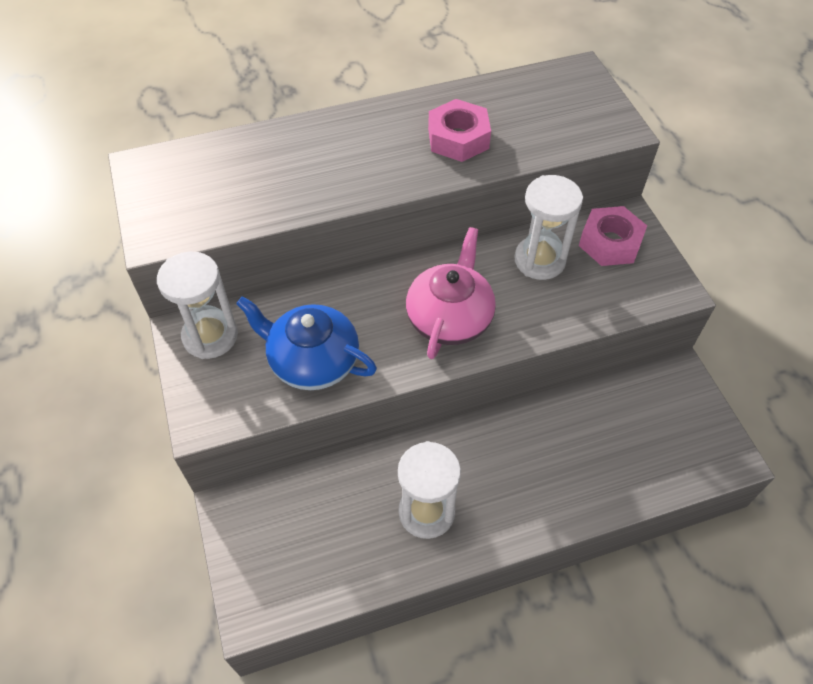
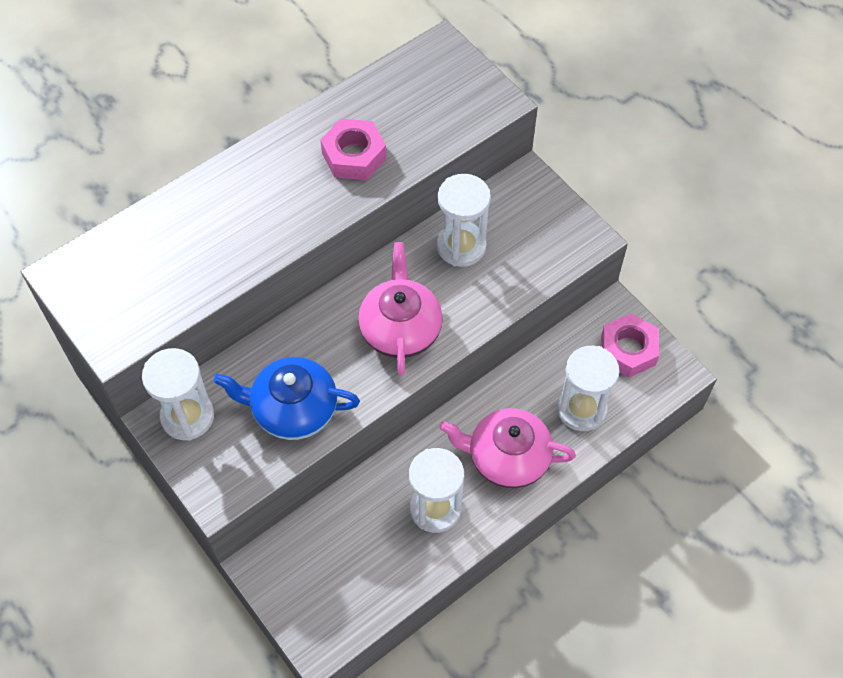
camera: 20 degrees left, 5 degrees up
(519, 485) = (507, 458): none -> pink teapot
(610, 243) = (518, 209): pink nut -> pink nut (628, 350)
(615, 461) = (581, 409): none -> white hourglass

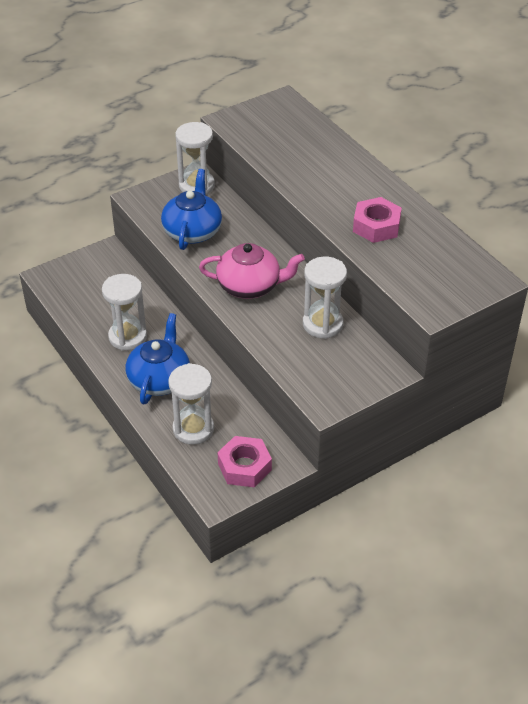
camera: 95 degrees right, 15 degrees down
(507, 458) = (159, 379): pink teapot -> blue teapot

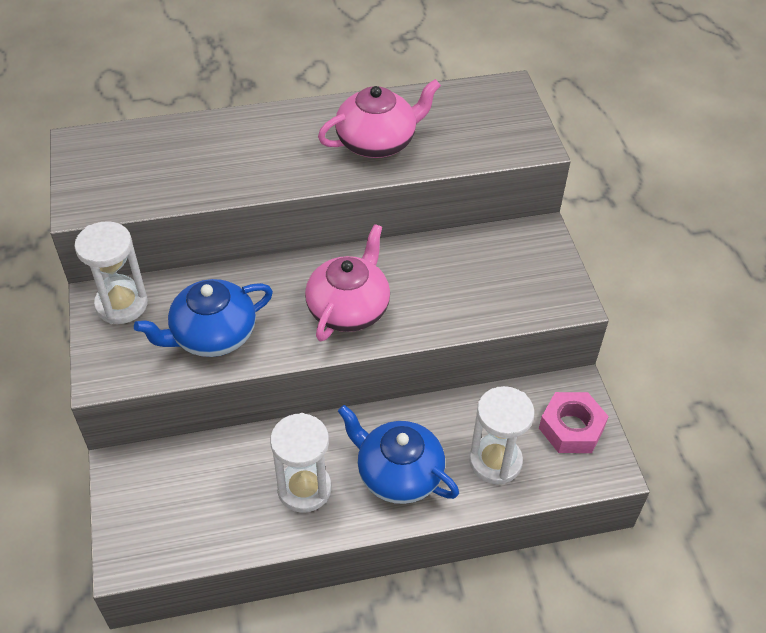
camera: 70 degrees left, 5 degrees up
(192, 231) = (212, 335): blue teapot -> blue teapot turned 60 degrees counterclockwise
(322, 324) = (446, 263): white hourglass -> none
(376, 226) = (377, 142): pink nut -> pink teapot

